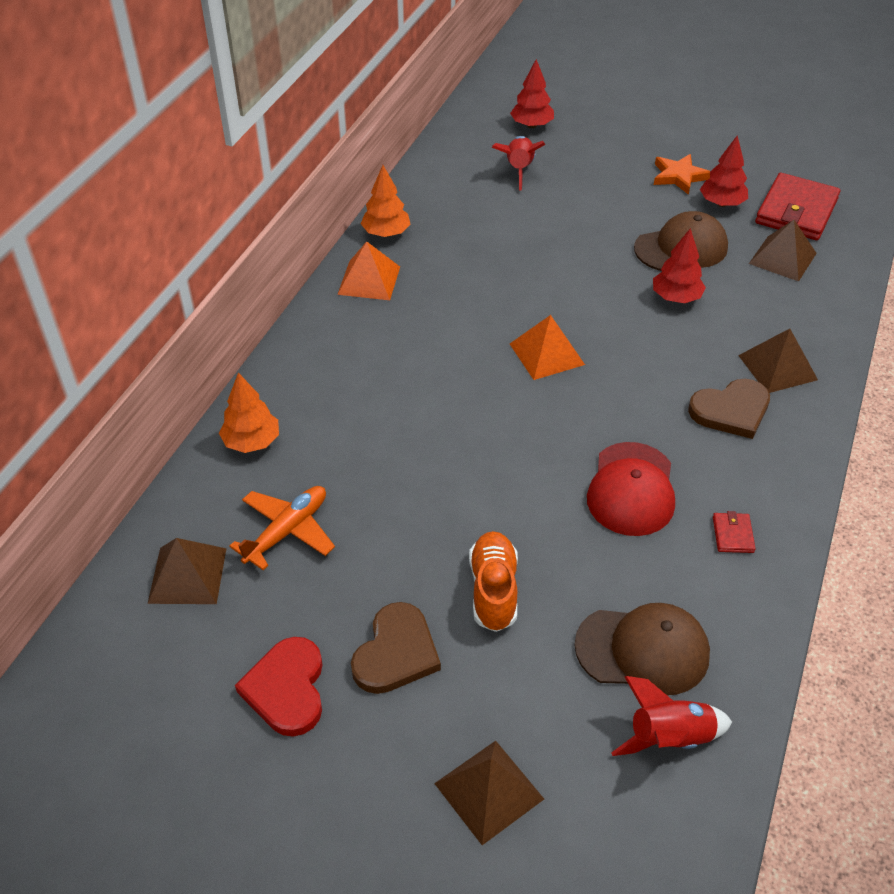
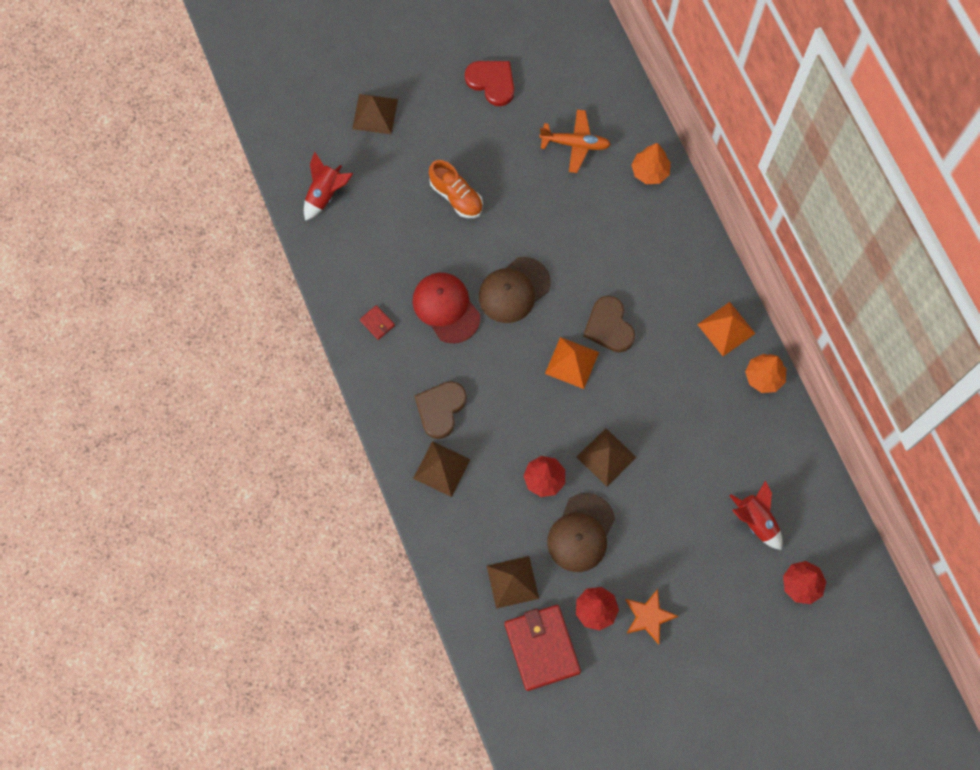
camera: 135 degrees right, 25 degrees up
(187, 575) = (590, 88): brown pyramid -> brown pyramid (606, 457)
(287, 531) = (575, 144): orange plane -> orange plane turned 75 degrees counterclockwise
(396, 652) = (466, 133): brown heart -> brown heart (609, 326)
(642, 650) = (368, 224): brown cap -> brown cap (514, 290)

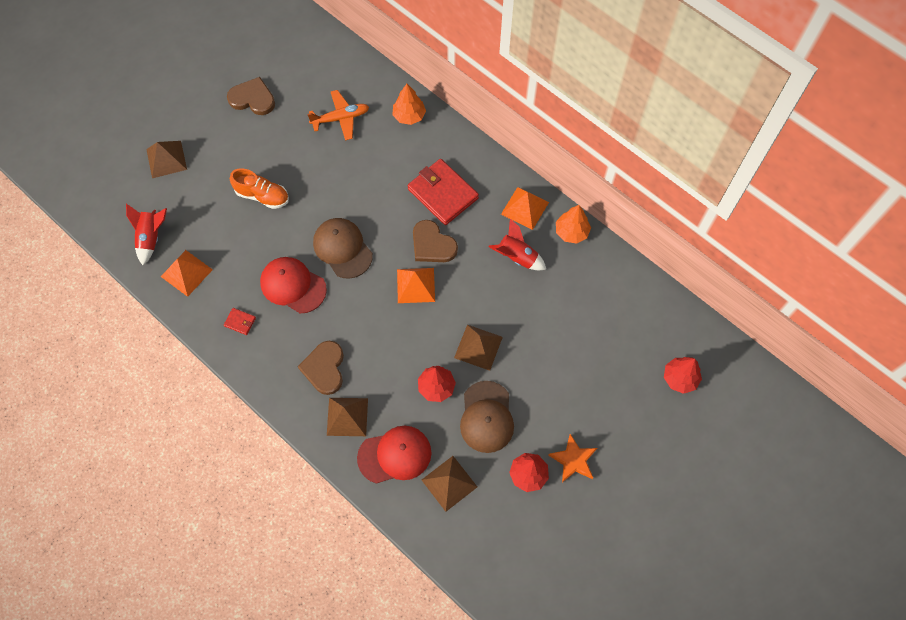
camera: 25 degrees left, 5 degrees down
(345, 247) = (186, 273): none -> orange pyramid
(471, 529) = (395, 455): none -> red cap
(492, 82) = (252, 98): red heart -> brown heart
(514, 290) = (342, 248): brown cap -> brown cap turned 120 degrees clockwise
(542, 648) = (499, 527): red wallet -> red wallet (442, 194)
(755, 521) = (620, 345): red rocket -> red rocket (517, 257)

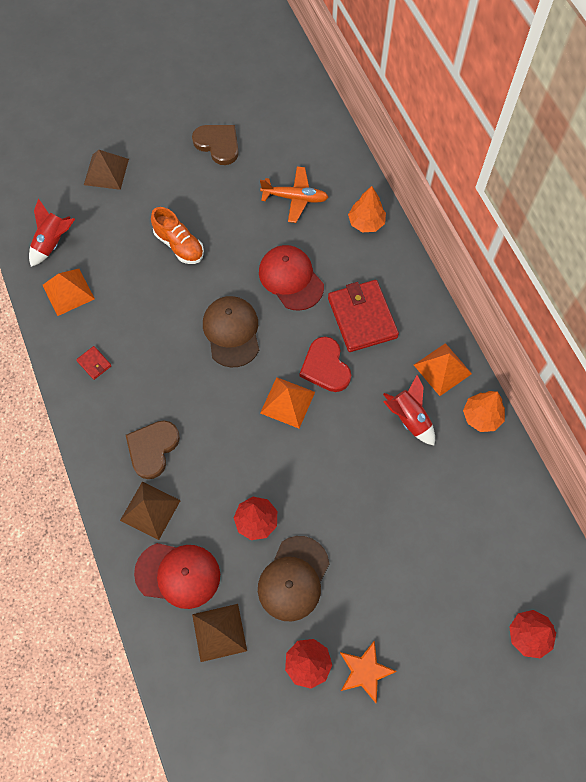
camera: 25 degrees right, 0 degrees up
(293, 286) = (164, 349): red cap -> red cap (291, 279)
(432, 244) = (325, 367): brown heart -> red heart
(478, 347) = (321, 498): brown pyramid -> none

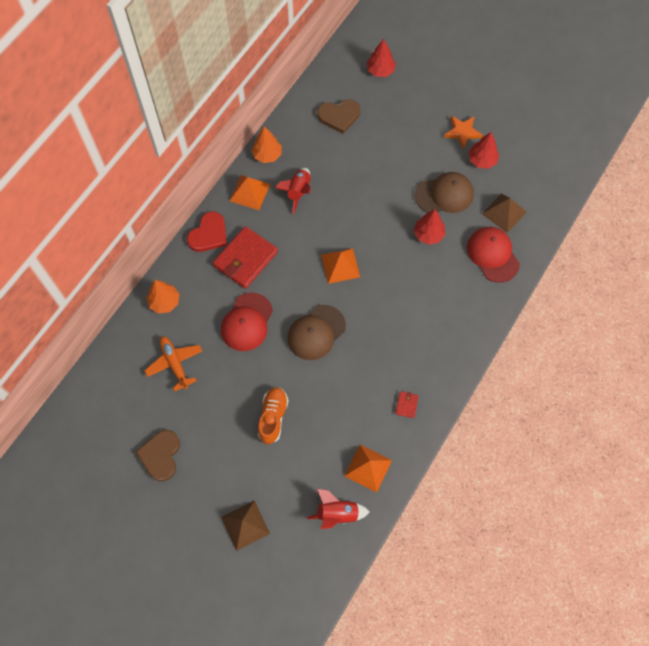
camera: 125 degrees left, 0 degrees up
(150, 510) = (470, 297): brown pyramid -> none
(152, 449) = (433, 323): brown heart -> brown heart (339, 116)
(325, 367) = (298, 259): red heart -> red heart (209, 234)

